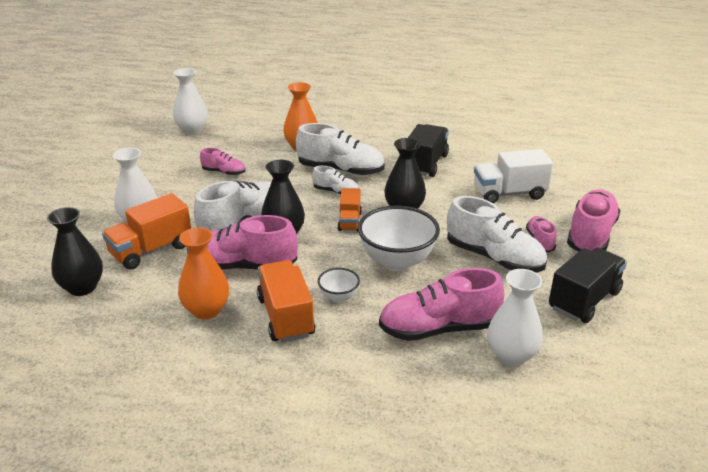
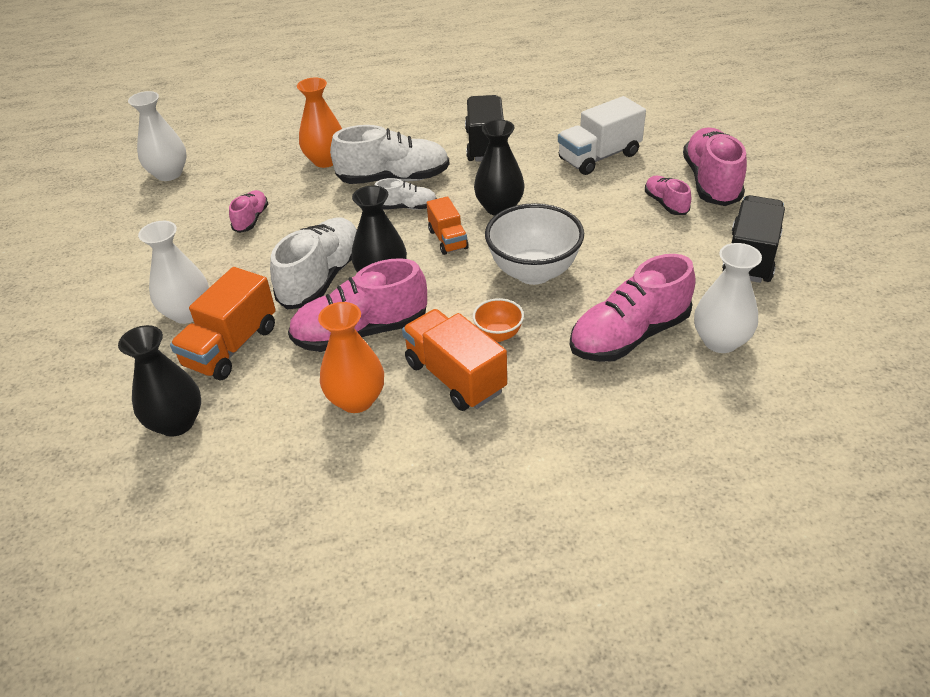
camera: 20 degrees left, 10 degrees up
(224, 172) = (251, 219): pink shoe -> pink shoe turned 75 degrees counterclockwise
(339, 297) = (498, 334): white bowl -> orange bowl
(494, 258) = (632, 237): white shoe -> none

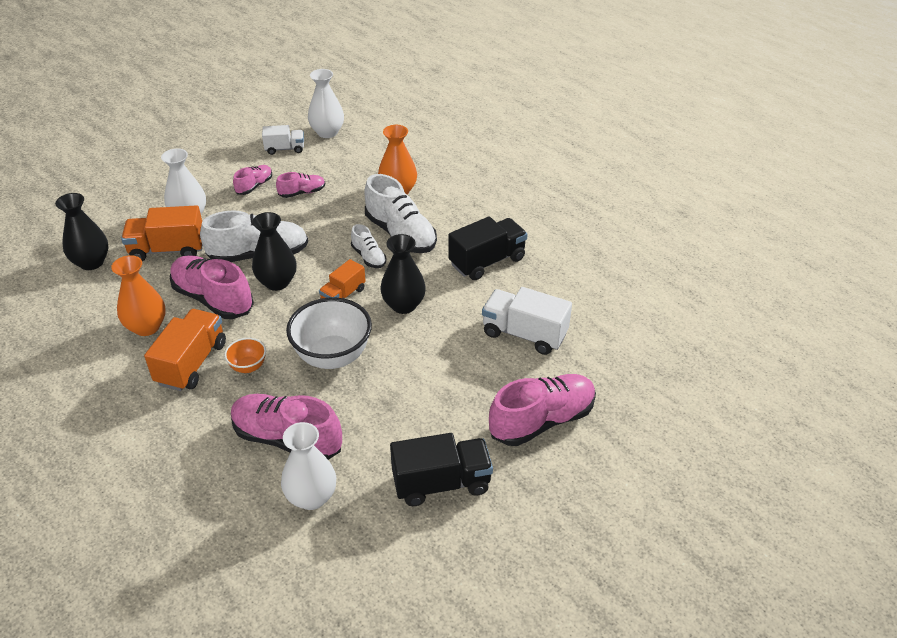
camera: 55 degrees right, 0 degrees up
(157, 209) = (285, 149): none -> white truck
(665, 204) = (483, 401): pink shoe -> pink shoe (254, 186)

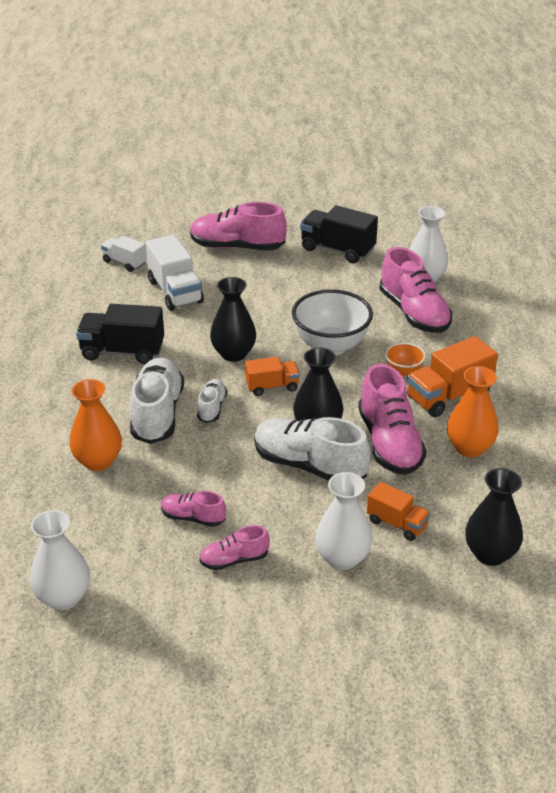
camera: 140 degrees left, 5 degrees down
(168, 250) = (397, 523): orange truck -> orange truck, size x0.61
(285, 149) = (142, 601): white truck -> white truck (124, 263)

